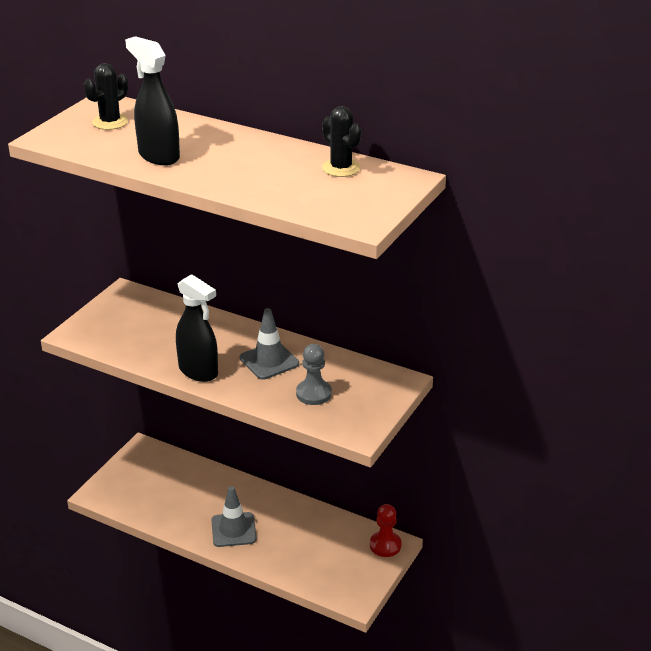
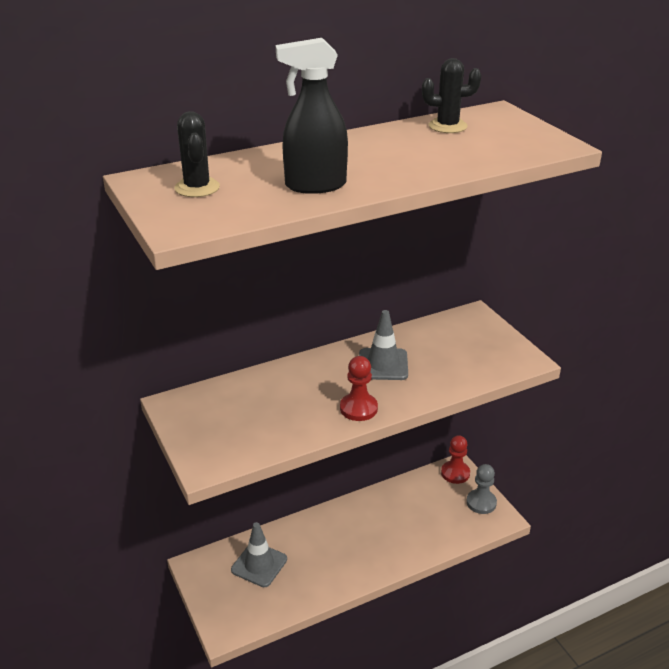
camera: 55 degrees left, 0 degrees up
(198, 371) = (358, 408): black spray bottle -> red pawn
(233, 530) = (363, 553): grey traffic cone -> grey traffic cone (259, 564)
(313, 393) = (453, 360): grey pawn -> grey pawn (481, 502)

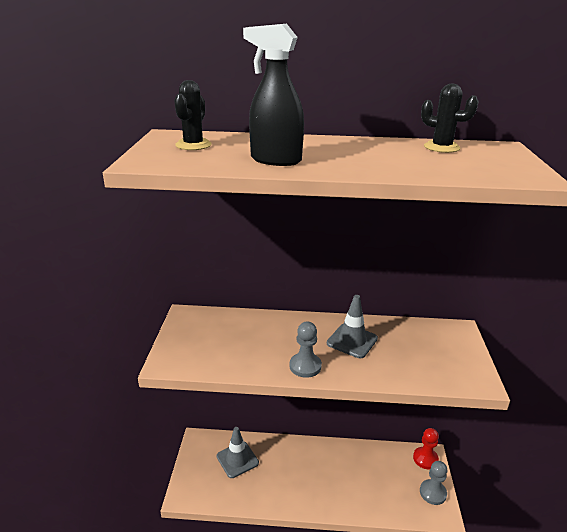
camera: 30 degrees right, 5 degrees down
(358, 408) = (305, 366): red pawn -> grey pawn

